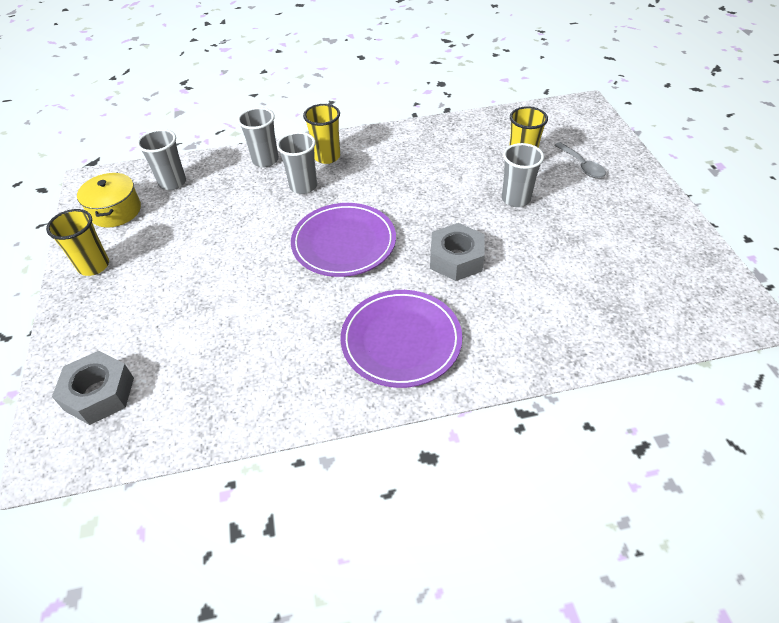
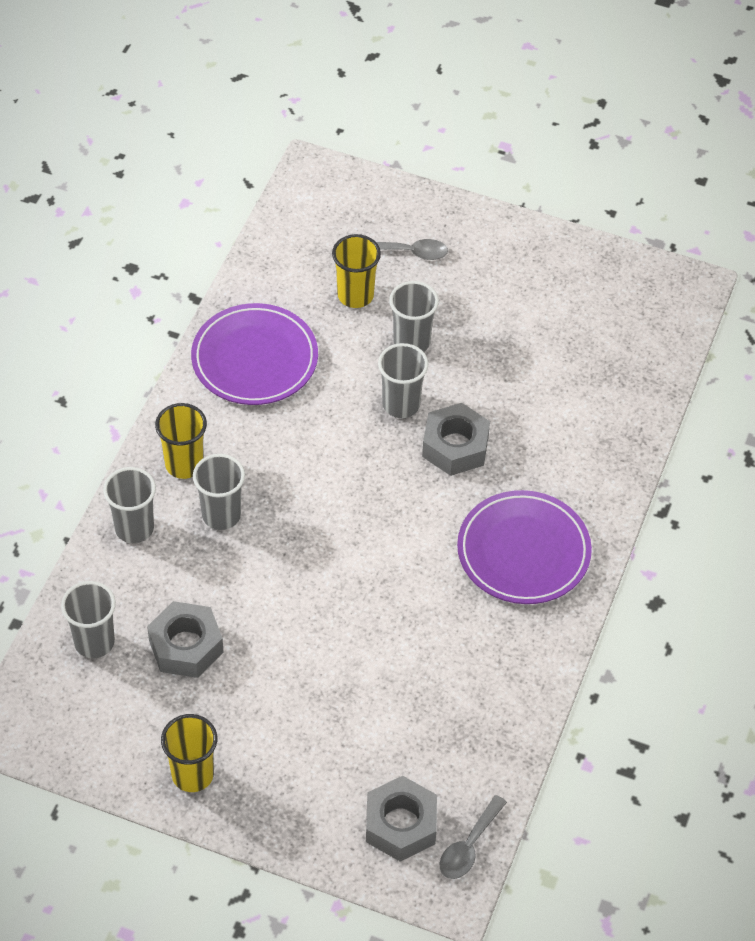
camera: 60 degrees left, 5 degrees up
(96, 449) = (469, 846): none -> grey spoon
(115, 211) = (102, 721): yellow pot -> none
(193, 217) = (186, 646): none -> grey nut
(344, 243) = (352, 526): purple plate -> purple plate (254, 359)
(462, 218) = (401, 404): none -> grey cup

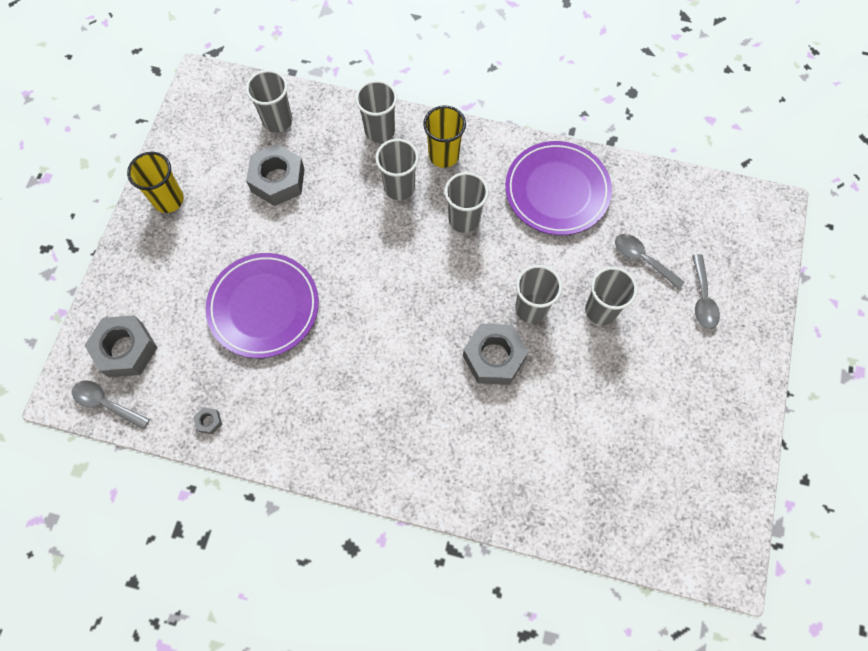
camera: 85 degrees right, 15 degrees up
(277, 454) = (464, 219): none -> grey cup
(355, 295) = (642, 259): yellow cup -> grey spoon
(503, 733) = (209, 421): none -> grey nut
(523, 551) = (391, 424): purple plate -> purple plate (264, 307)

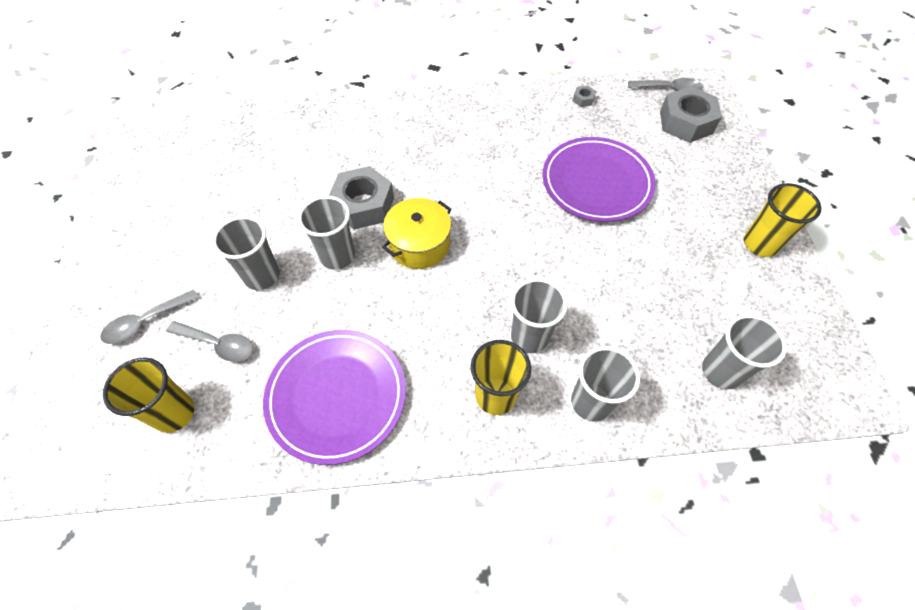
camera: 160 degrees right, 10 degrees down
(278, 180) = (668, 300): grey nut -> none
(456, 296) = (419, 244): none -> yellow pot
(464, 219) = (439, 324): grey cup -> none
(677, 216) = (174, 413): none -> yellow cup
(702, 298) = (145, 322): grey spoon -> grey spoon turned 105 degrees counterclockwise

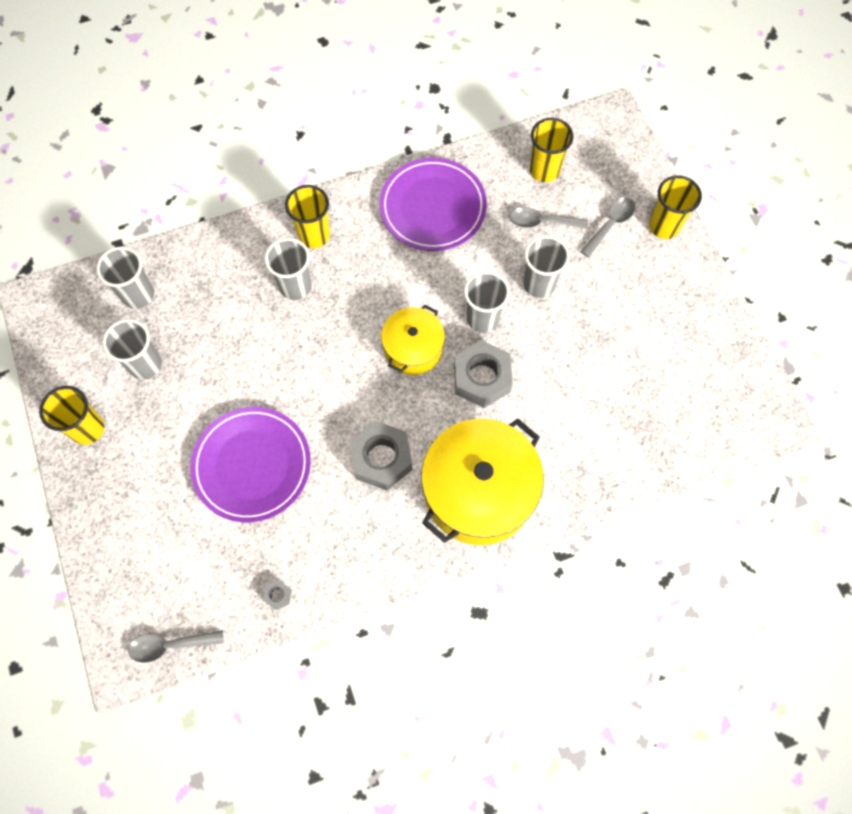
camera: 165 degrees right, 10 degrees up
(90, 305) = (664, 226): none -> yellow cup
(403, 127) = (479, 491): none -> yellow pot
(591, 402) = (241, 248): grey cup -> grey cup (145, 365)
(686, 122) = (151, 586): grey nut -> grey nut (381, 459)

